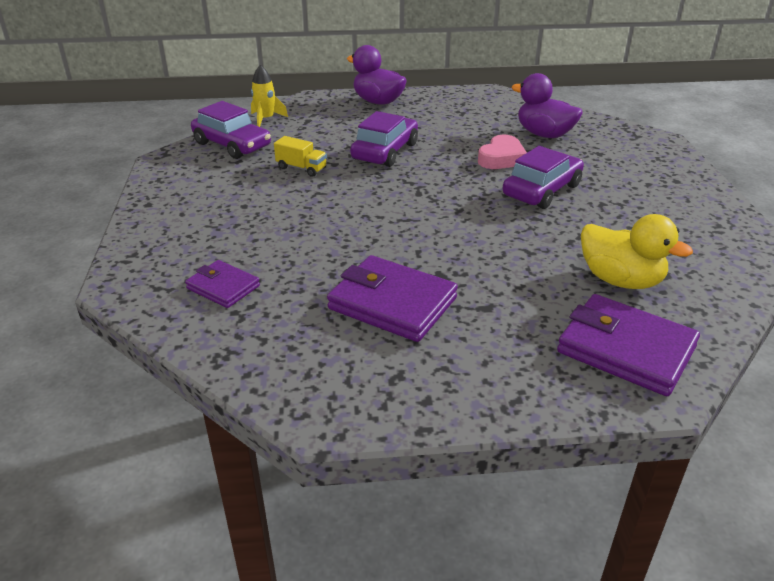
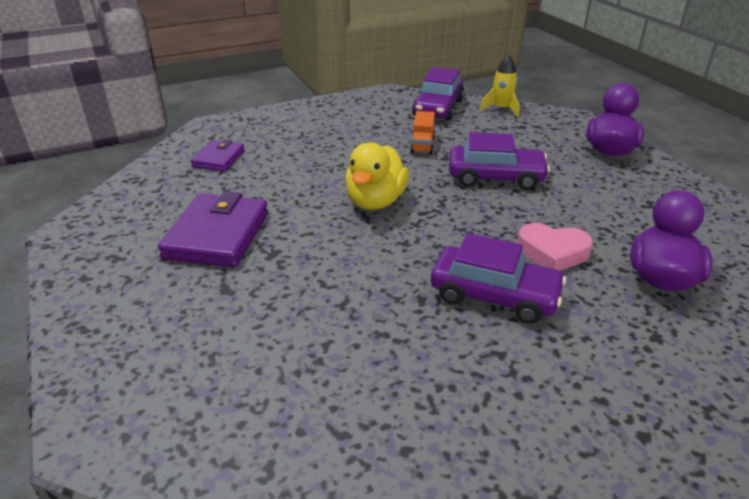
camera: 70 degrees right, 0 degrees up
(301, 168) = (422, 145): yellow truck -> orange truck
(620, 280) = (311, 386): yellow duck -> yellow duck (375, 201)
(625, 349) = (169, 401): purple wallet -> none

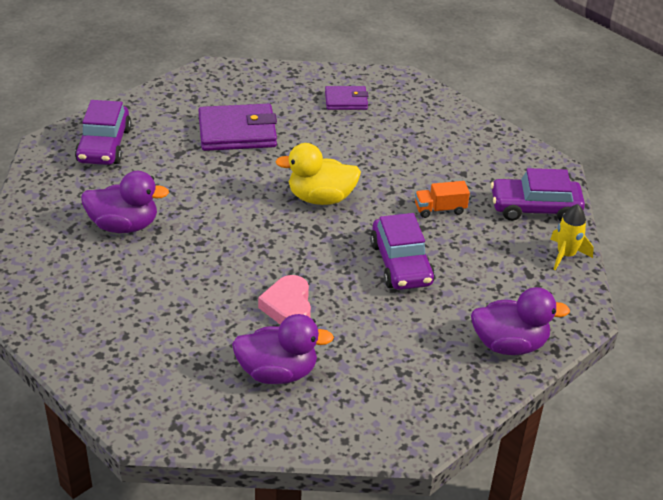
camera: 70 degrees right, 5 degrees up
(359, 367) = (124, 225): none -> purple duck
(494, 295) = (218, 278): purple car -> purple car (104, 145)

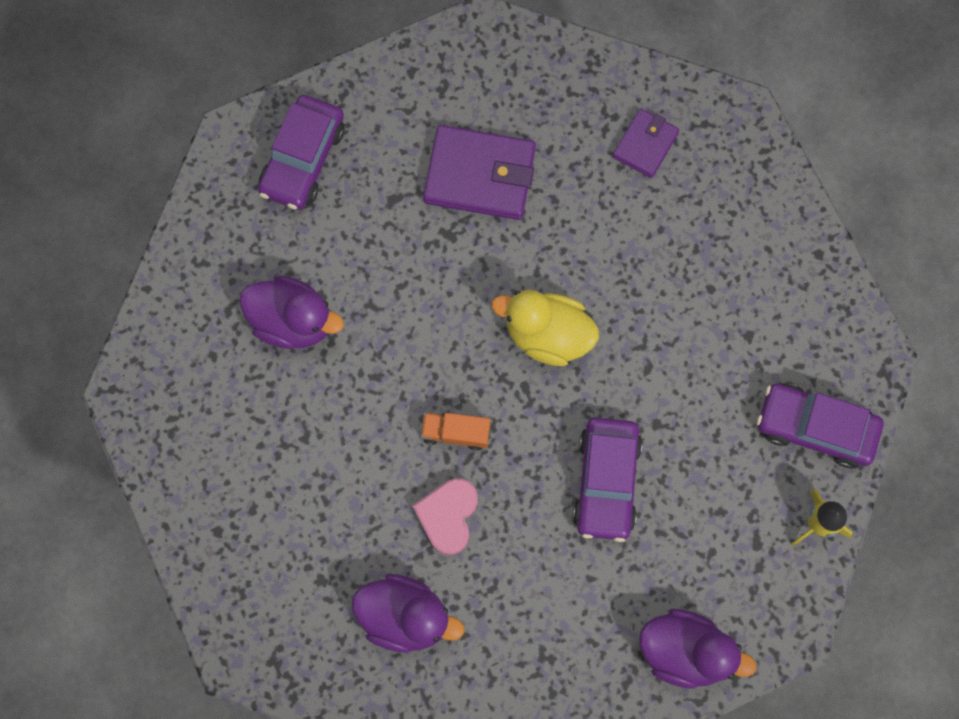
camera: 20 degrees right, 35 degrees up
(346, 100) = (645, 145): purple wallet -> purple wallet turned 75 degrees counterclockwise
(440, 209) = (691, 397): orange truck -> orange truck (456, 433)

